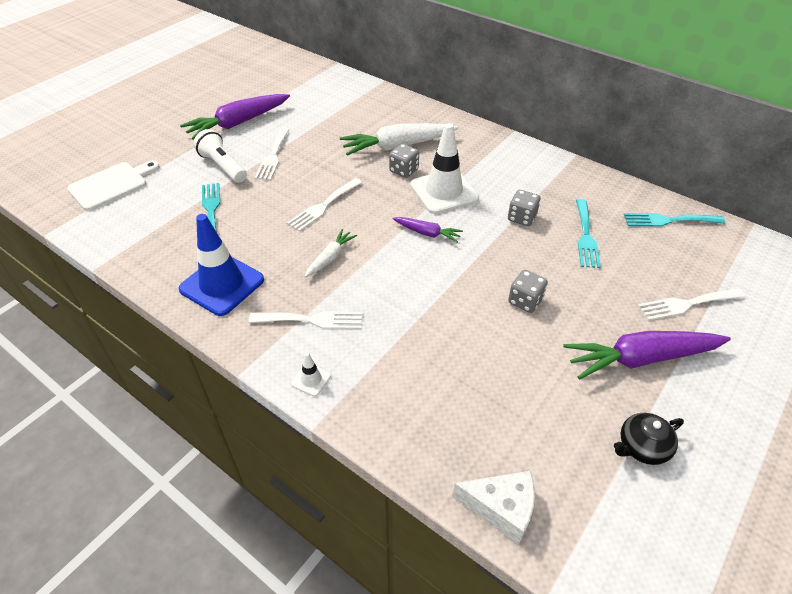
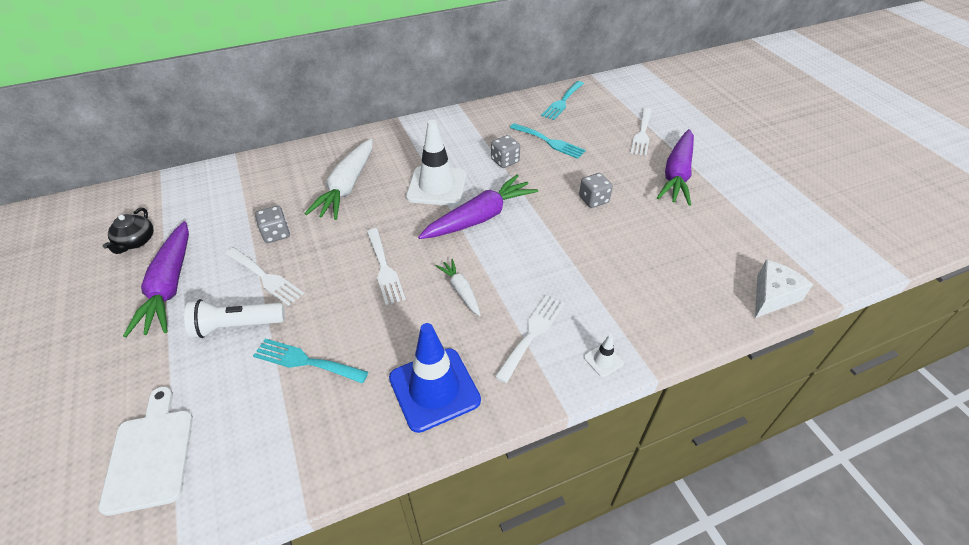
camera: 60 degrees left, 0 degrees up
(404, 170) = (385, 197): grey dice -> grey dice (276, 234)
(427, 233) = (479, 217): purple carrot -> purple carrot, size x1.92
(642, 447) = (746, 209): black teapot -> black teapot (136, 241)

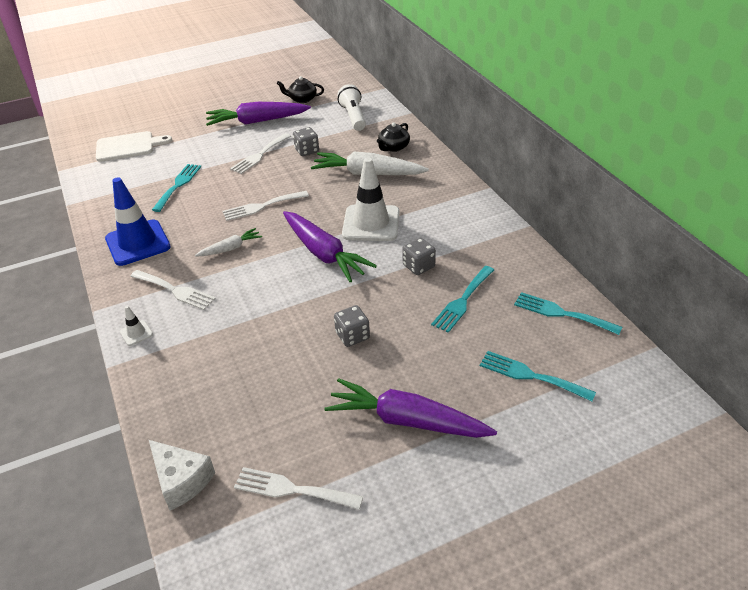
camera: 90 degrees right, 5 degrees down
(236, 326) = (216, 153): white flashlight -> white flashlight (353, 117)
(302, 168) = (393, 147): none -> black teapot
(624, 120) = (530, 375): none -> turquoise fork
(642, 134) = (500, 392): white fork -> white fork (292, 489)

